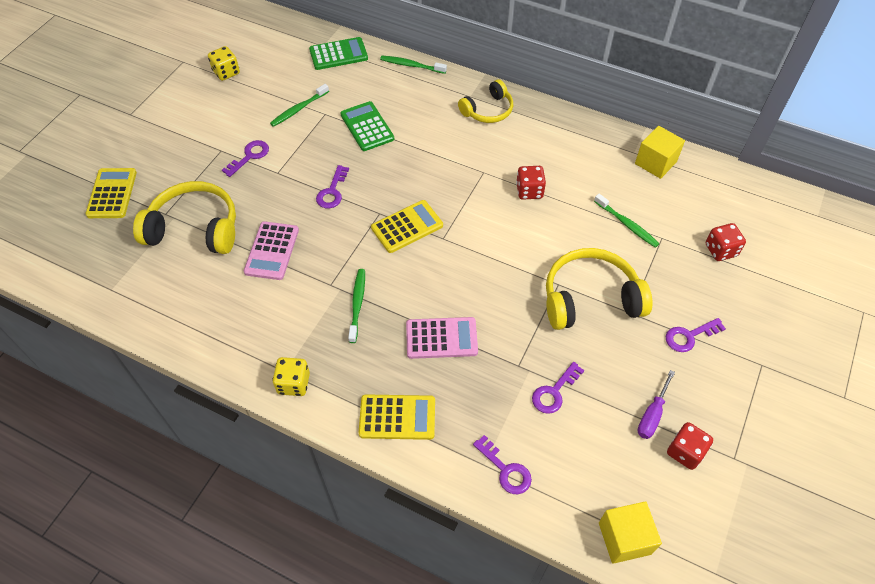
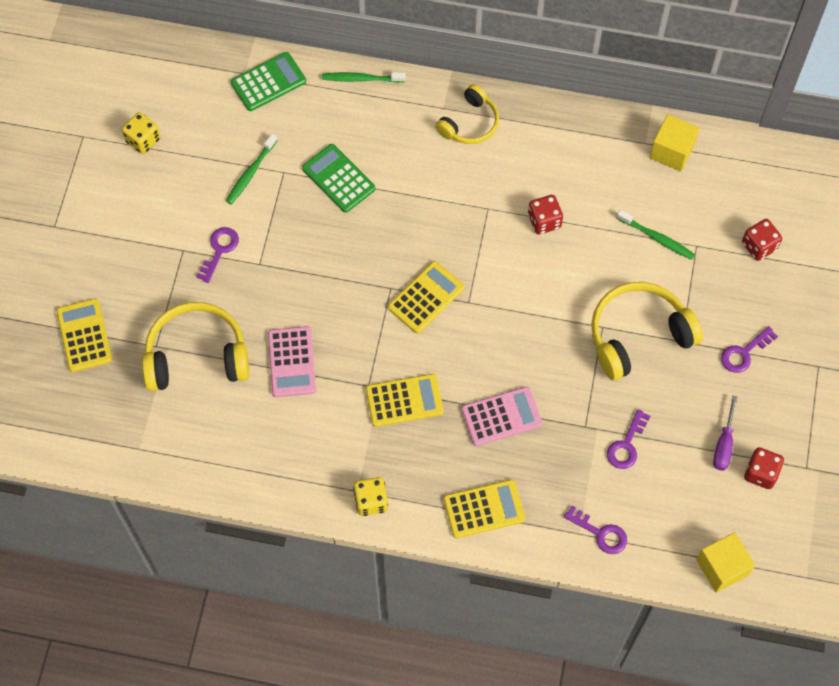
camera: 15 degrees left, 10 degrees up
(332, 191) = (329, 273): purple key -> none
(357, 304) = (404, 401): green toothbrush -> yellow calculator

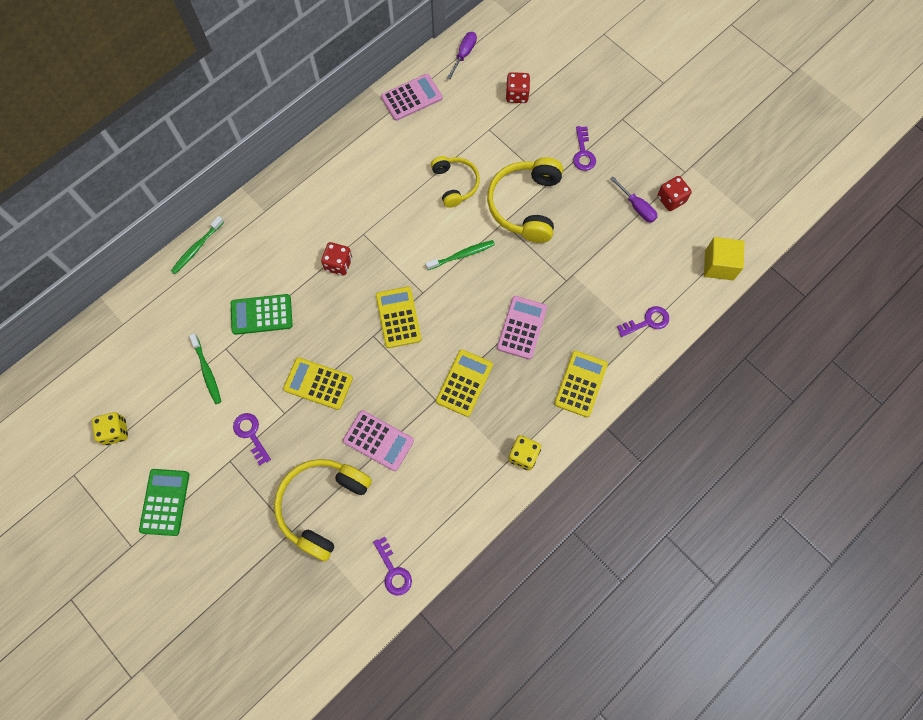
camera: 55 degrees left, 5 degrees up
(84, 335) = (241, 581): yellow calculator -> yellow calculator (318, 383)
(268, 82) = (145, 311): green calculator -> green calculator (165, 502)
(469, 123) = (290, 202): yellow headphones -> yellow headphones (455, 184)
(544, 221) = (400, 206): red dice -> red dice (338, 264)
(626, 445) = (597, 264): purple key -> purple key (393, 571)
(657, 238) = (466, 148): green toothbrush -> green toothbrush (462, 255)
(671, 151) = (411, 98): yellow cube -> pink calculator
(763, 166) = (464, 54): none -> purple screwdriver

